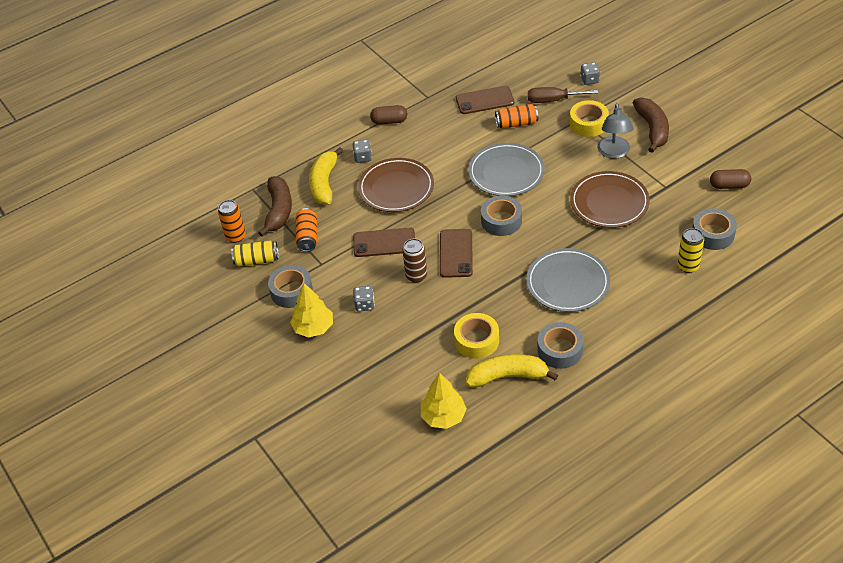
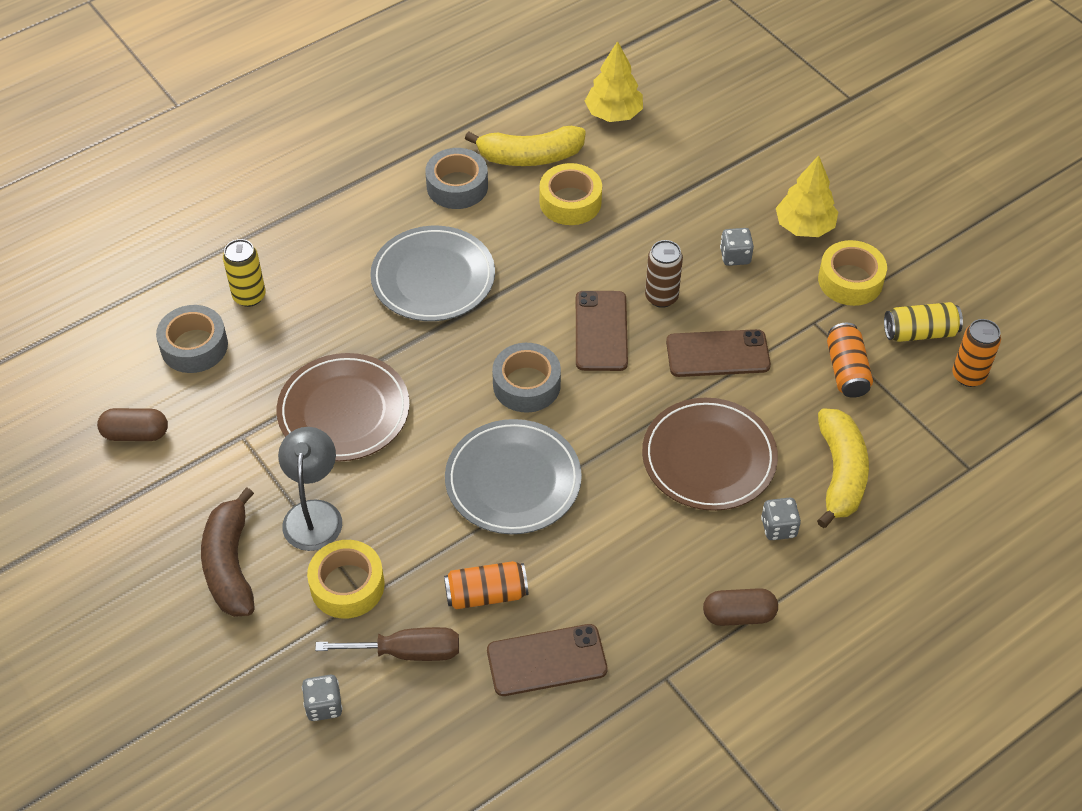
camera: 175 degrees right, 5 degrees up
(279, 211) = (908, 421): brown banana -> none
(291, 291) = (850, 280): grey tape -> yellow tape

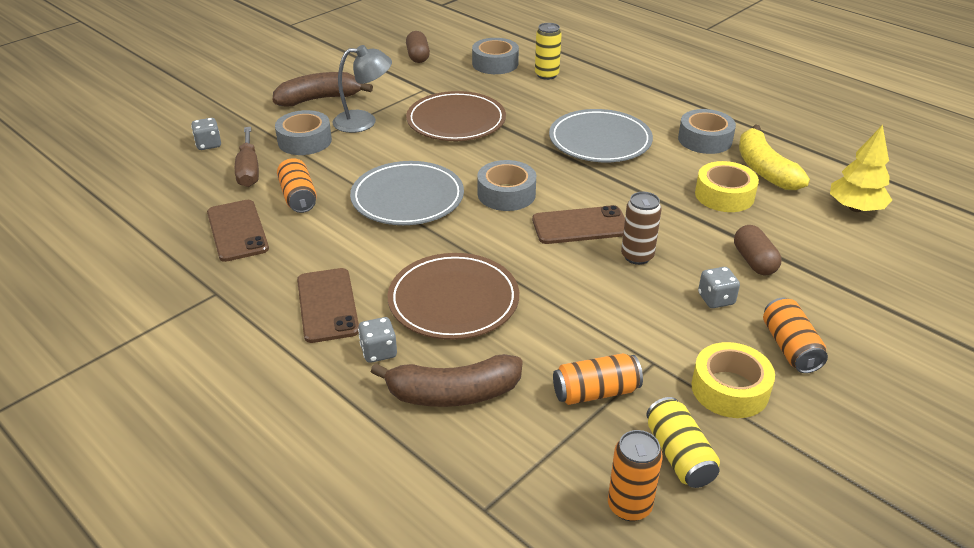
camera: 80 degrees right, 15 degrees down
(347, 585) = (304, 141): yellow tape -> grey tape
(717, 354) = (581, 297): brown phone -> brown phone (327, 305)
(738, 615) = (278, 332): brown capsule -> brown capsule (754, 261)
(804, 226) = (790, 347): yellow tree -> orange can
(840, 474) = (453, 394): yellow banana -> brown banana

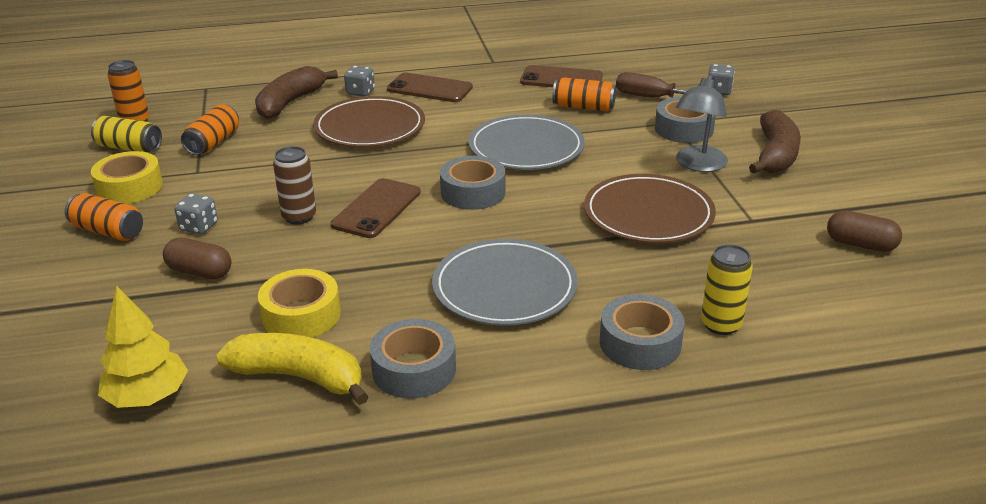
camera: 125 degrees right, 5 degrees down
(495, 63) = (793, 296): grey tape -> grey tape (640, 343)

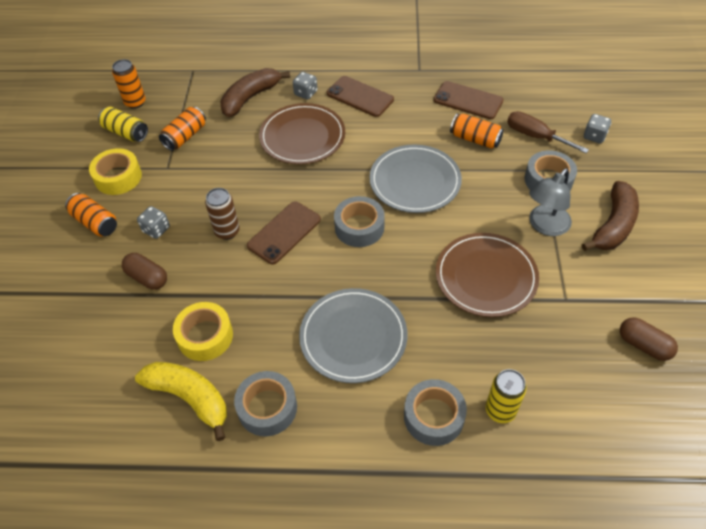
camera: 15 degrees right, 20 degrees up
(148, 397) = (90, 395): yellow tree -> none

